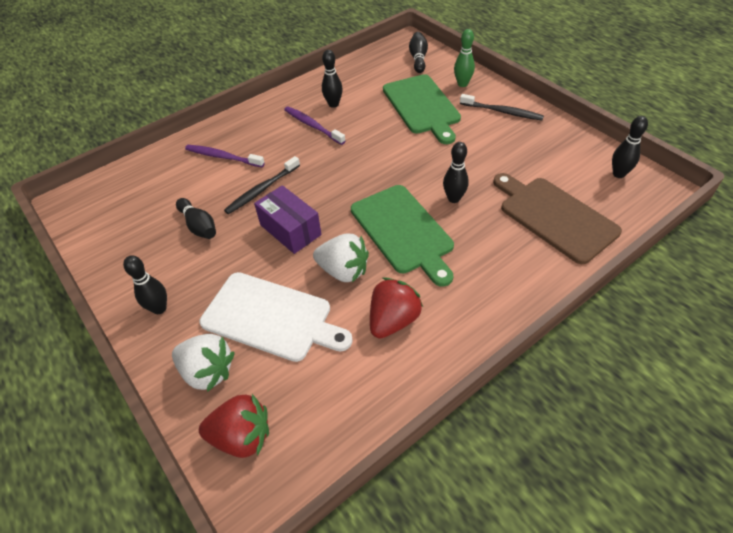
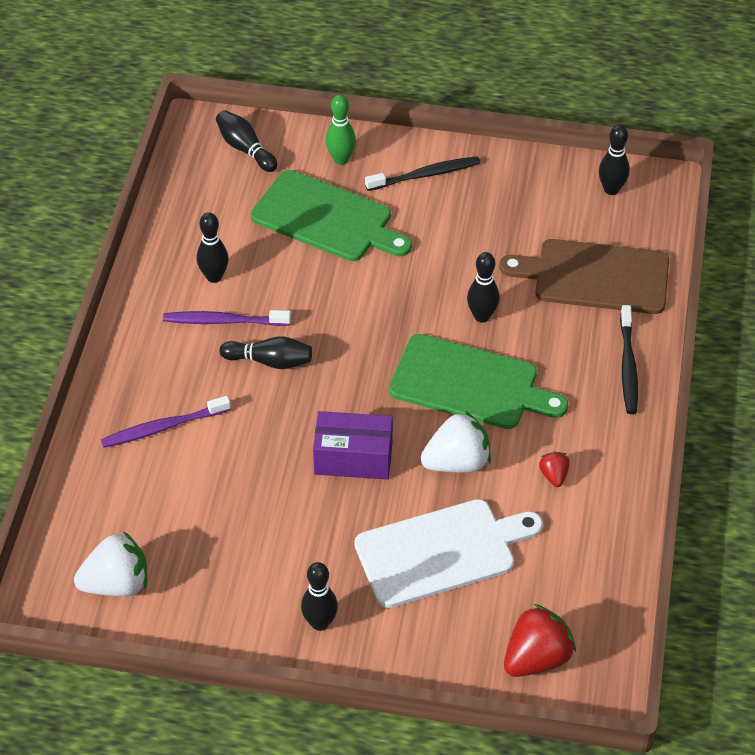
camera: 45 degrees left, 0 degrees up
(199, 226) = (246, 520): black bowling pin -> black bowling pin (270, 361)
(208, 371) = (442, 636): white strawberry -> white strawberry (117, 584)
(261, 190) = (264, 436): black toothbrush -> black toothbrush (628, 366)
(393, 320) = (554, 476): red strawberry -> red strawberry, size x0.51

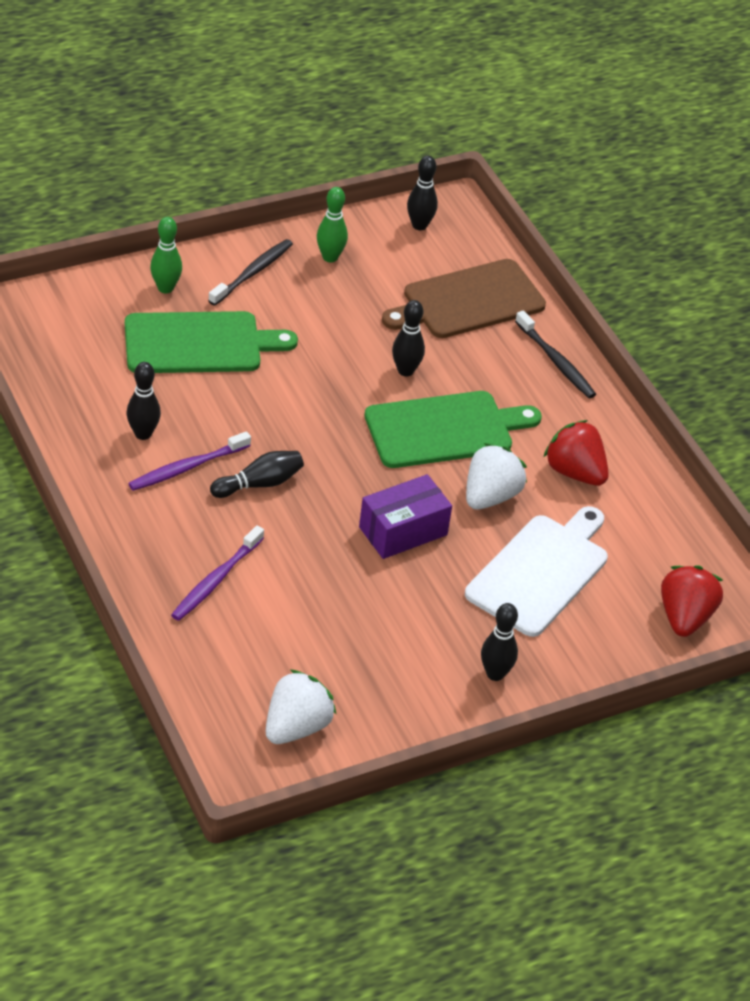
camera: 40 degrees left, 5 degrees down
(245, 149) = (69, 312): black bowling pin -> none
(505, 187) = (330, 257): none -> green bowling pin
(554, 476) = (574, 472): red strawberry -> red strawberry, size x1.97

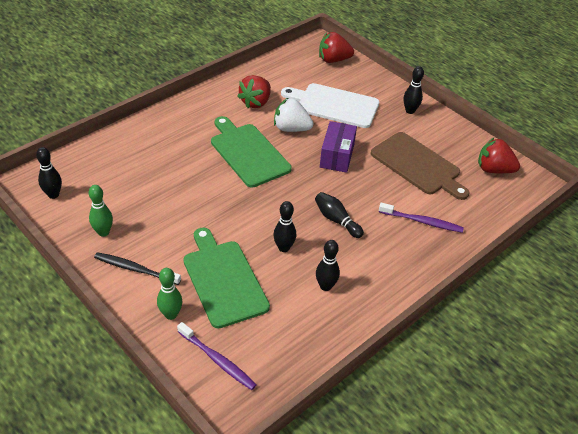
camera: 105 degrees left, 0 degrees up
(186, 468) = (343, 256): purple toothbrush -> purple toothbrush (218, 360)
(296, 727) = (493, 170): white strawberry -> red strawberry
(403, 531) = (337, 156): purple box -> purple box turned 60 degrees clockwise
(405, 371) = (205, 177): black bowling pin -> black bowling pin (284, 248)
(468, 301) = (126, 161): brown cutting board -> brown cutting board (418, 165)
(556, 362) = (168, 119): black toothbrush -> none

